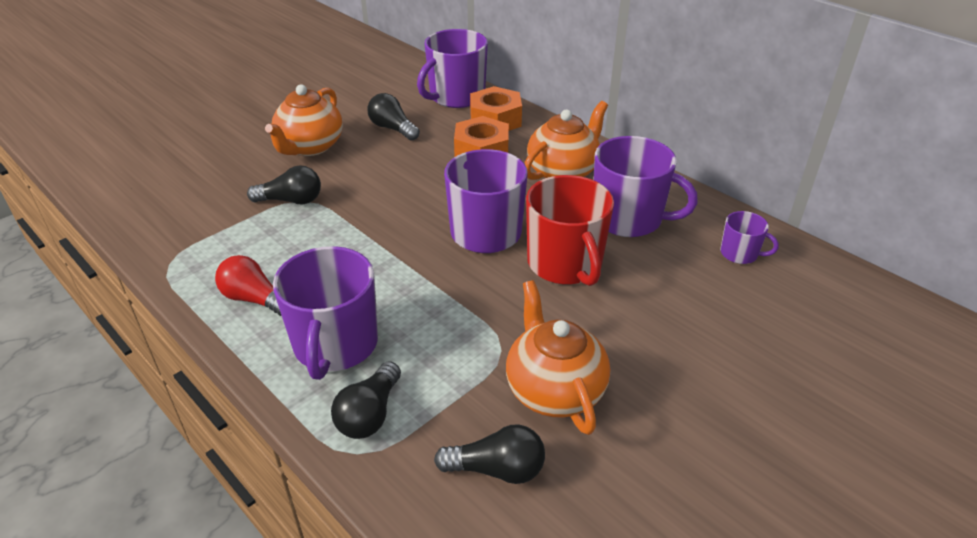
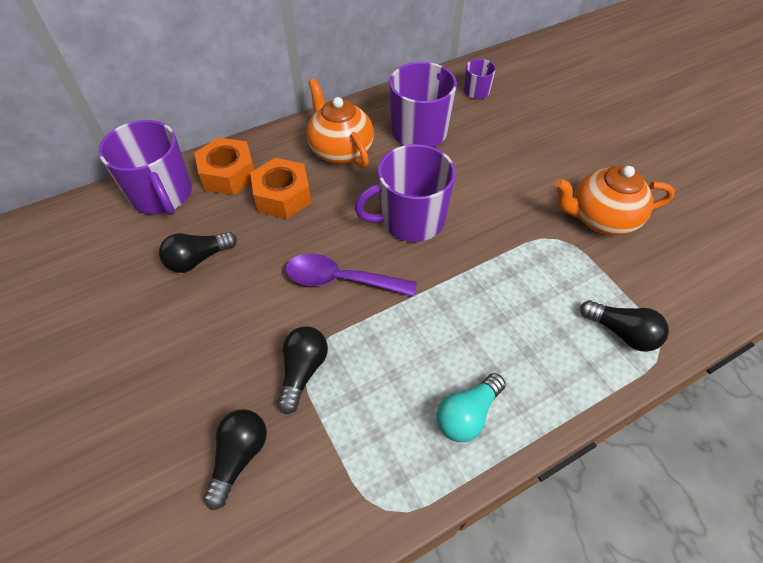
camera: 75 degrees left, 15 degrees up
(255, 299) = (467, 415): red light bulb -> turquoise light bulb
(310, 147) = (195, 344): orange teapot -> none
(335, 345) = (541, 349): purple mug -> none
(391, 202) = (340, 280): none -> purple spoon
(497, 469) = (672, 265): black light bulb -> black light bulb (239, 457)
(565, 264) = (467, 180): red mug -> none

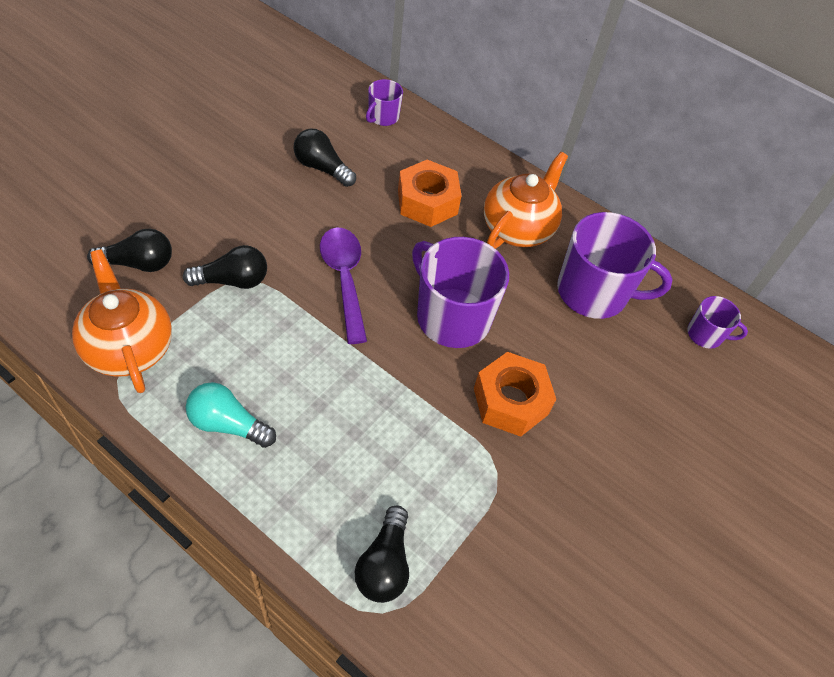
camera: 60 degrees right, 0 degrees up
(162, 195) = (383, 117): purple mug -> purple mug, size x0.50
(228, 174) = (433, 153): orange nut -> orange nut (510, 401)
(601, 219) = (556, 518): orange teapot -> orange teapot (129, 347)

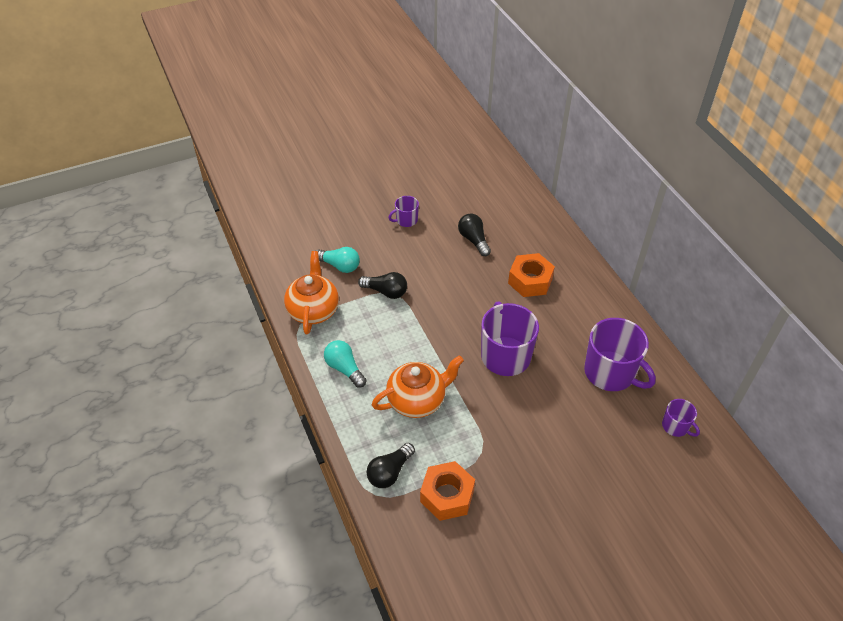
camera: 35 degrees right, 5 degrees down
(139, 264) = (339, 266): black light bulb -> turquoise light bulb
(344, 279) = (451, 311): purple spoon -> none
(383, 117) = (531, 218): purple mug -> purple mug (406, 220)
(510, 401) = (513, 416): orange nut -> orange nut (447, 495)
(518, 228) = (582, 316): orange teapot -> orange teapot (417, 400)

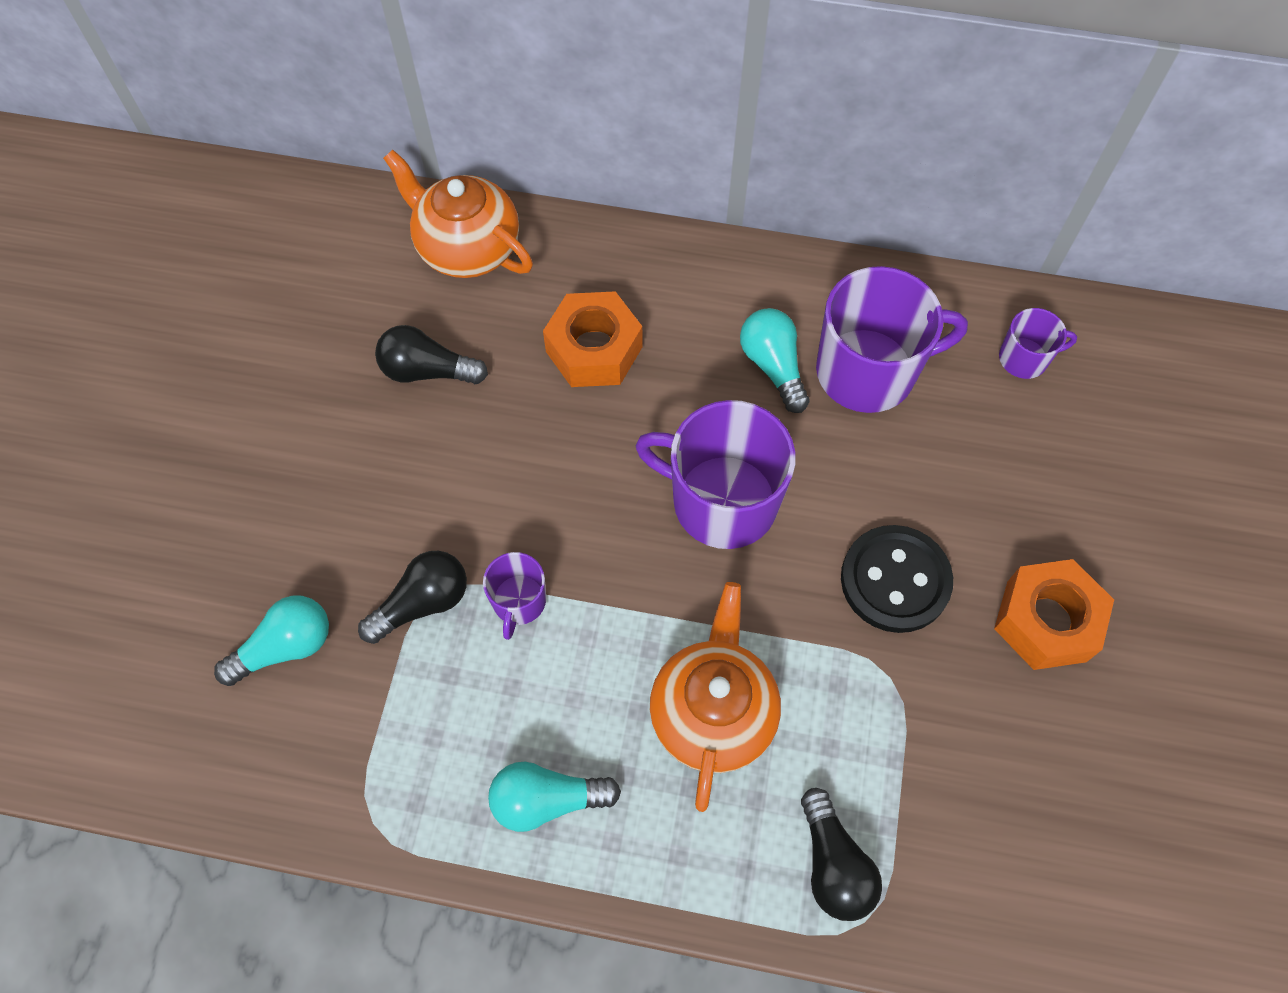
camera: 55 degrees left, 15 degrees up
(313, 310) = (357, 770): orange teapot -> orange teapot (467, 248)
(406, 220) = (277, 449): purple mug -> purple mug (519, 601)
(447, 495) = (941, 794): orange nut -> orange nut (1046, 621)
(525, 432) = (895, 580): none -> black button
(580, 340) = (773, 366): none -> turquoise light bulb

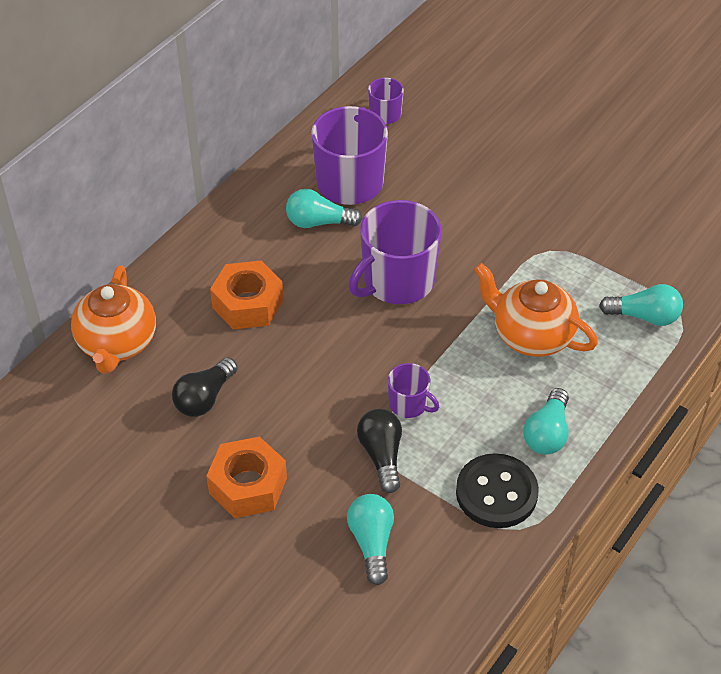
camera: 65 degrees left, 15 degrees down
(467, 248) = (117, 344): orange teapot -> orange teapot turned 60 degrees counterclockwise
(833, 864) = (644, 316): black light bulb -> turquoise light bulb
(895, 580) = (492, 224): black button -> black button (496, 493)
(1046, 621) = (550, 174): orange nut -> orange nut (248, 485)

